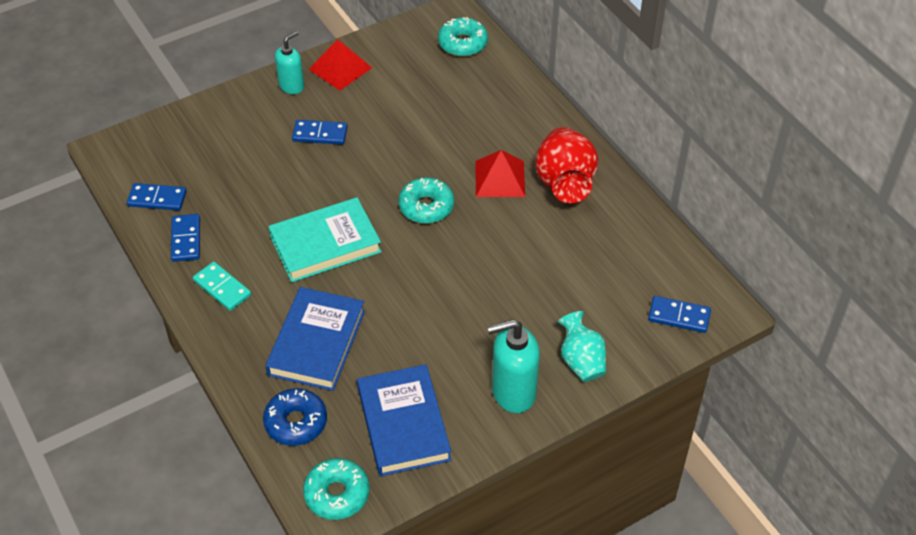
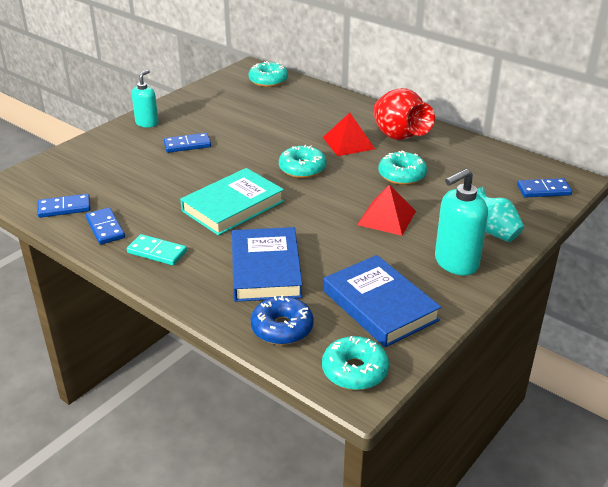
camera: 20 degrees left, 15 degrees down
(340, 68) = (181, 108): red pyramid -> red pyramid (386, 217)
(531, 247) = (402, 175): none -> turquoise donut

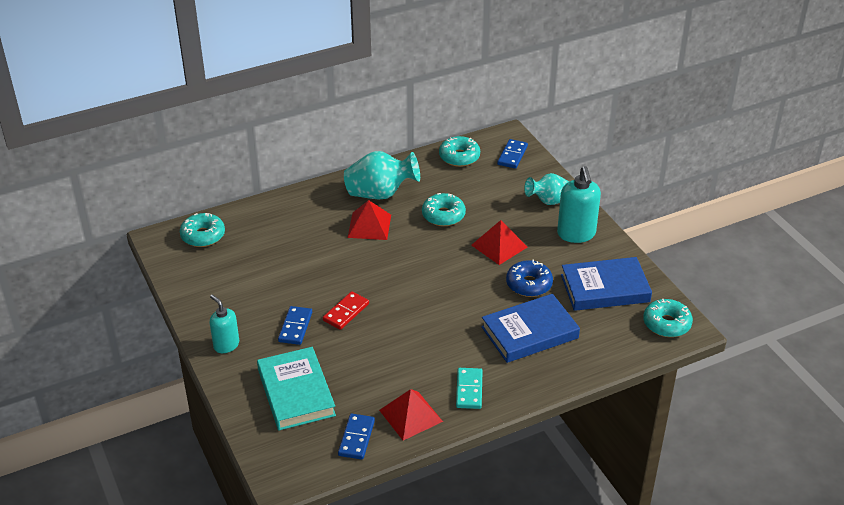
camera: 65 degrees left, 5 degrees up
(105, 228) = (410, 415): blue domino -> red pyramid
(157, 252) = (469, 390): turquoise domino -> turquoise domino turned 45 degrees counterclockwise
(222, 162) = (346, 312): none -> red domino
(233, 206) = (426, 326): turquoise book -> turquoise book (296, 392)
(265, 269) = (529, 332): blue book -> blue book turned 45 degrees counterclockwise
(282, 328) = (605, 345): blue donut -> blue donut (529, 284)
(302, 169) = (393, 267): turquoise donut -> turquoise donut (459, 157)
(399, 136) = (380, 194): red vase -> turquoise vase

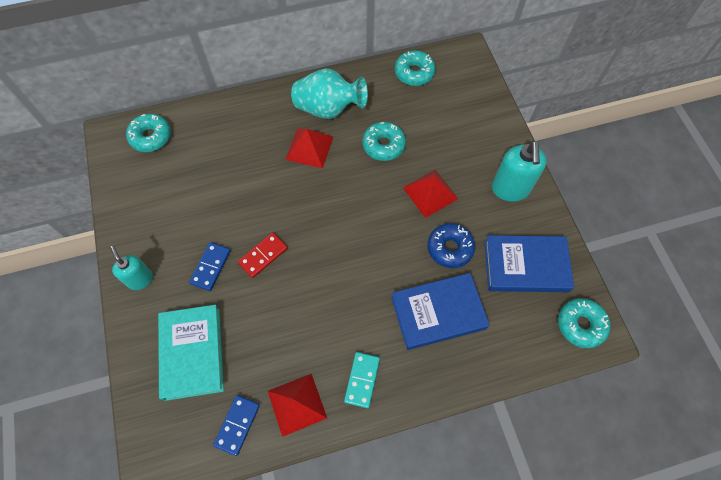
camera: 10 degrees right, 25 degrees up
(512, 155) = (466, 78): blue domino -> none
(549, 201) = (491, 142): turquoise vase -> none

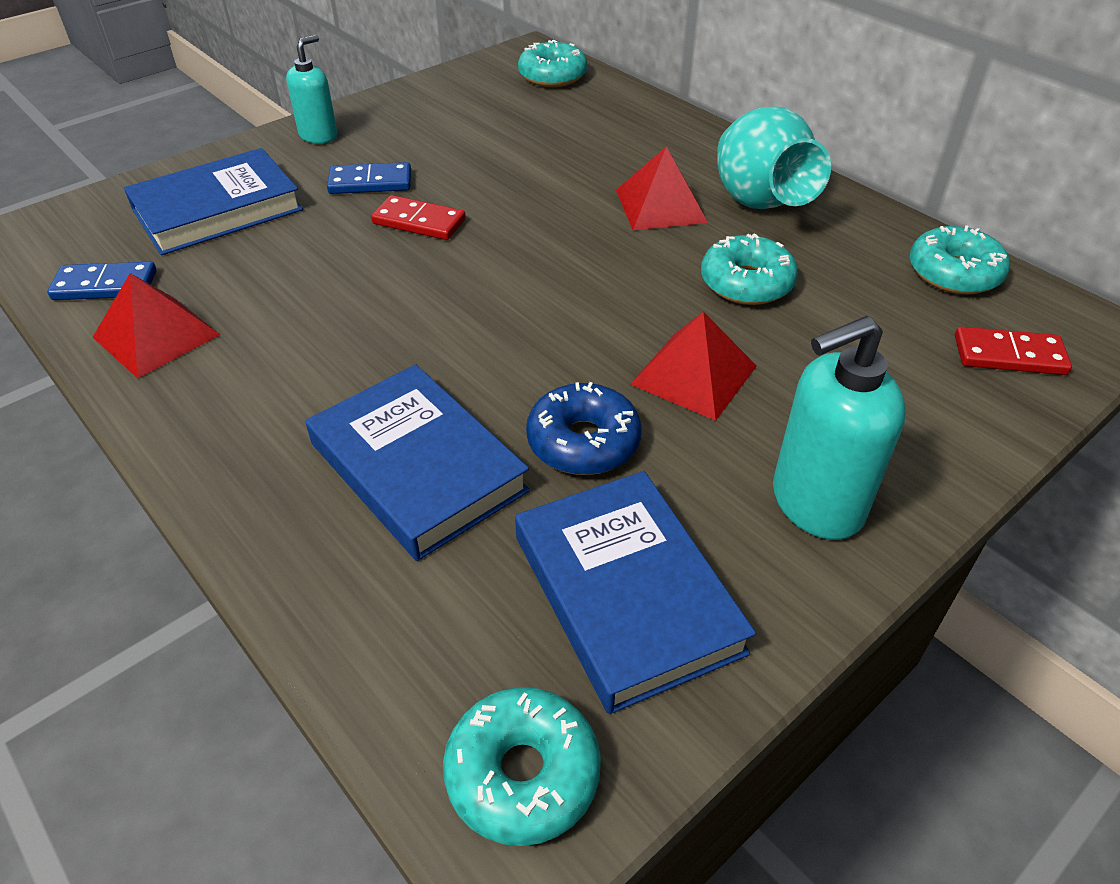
camera: 65 degrees right, 20 degrees down
(192, 353) = (217, 210): turquoise book -> blue book
(362, 380) = (225, 400): turquoise domino -> none
(467, 87) = (1009, 355): none -> red domino

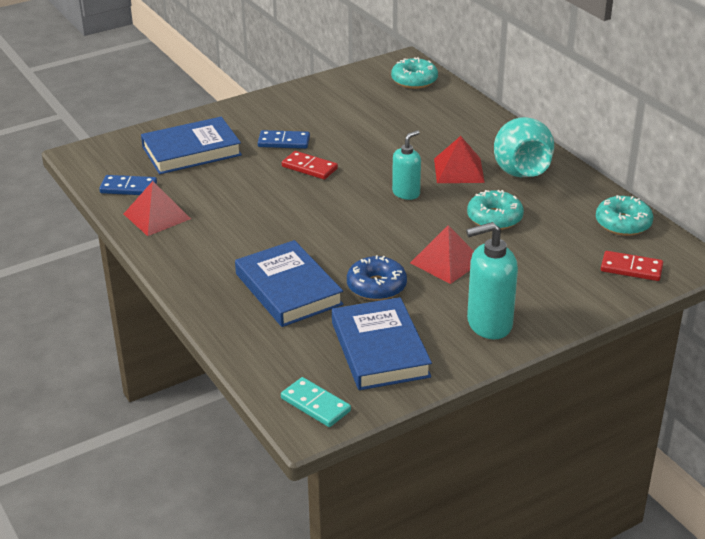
camera: 10 degrees right, 10 degrees down
(318, 135) = (255, 110): turquoise soap dispenser -> turquoise soap dispenser (406, 193)
(522, 774) = (315, 405): turquoise donut -> turquoise domino

